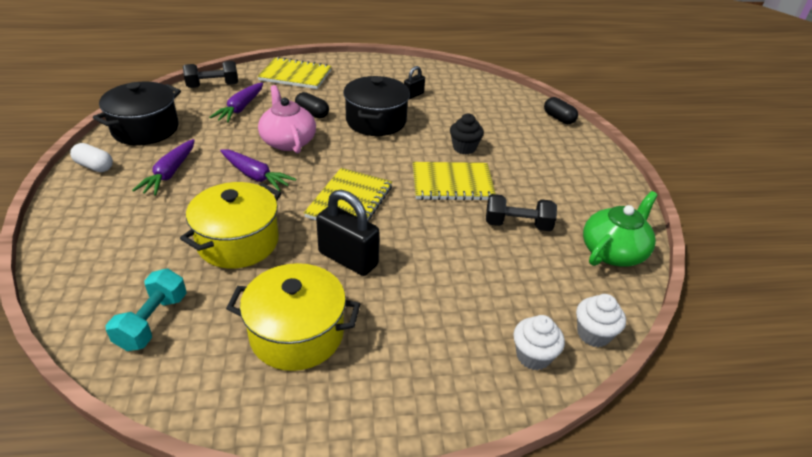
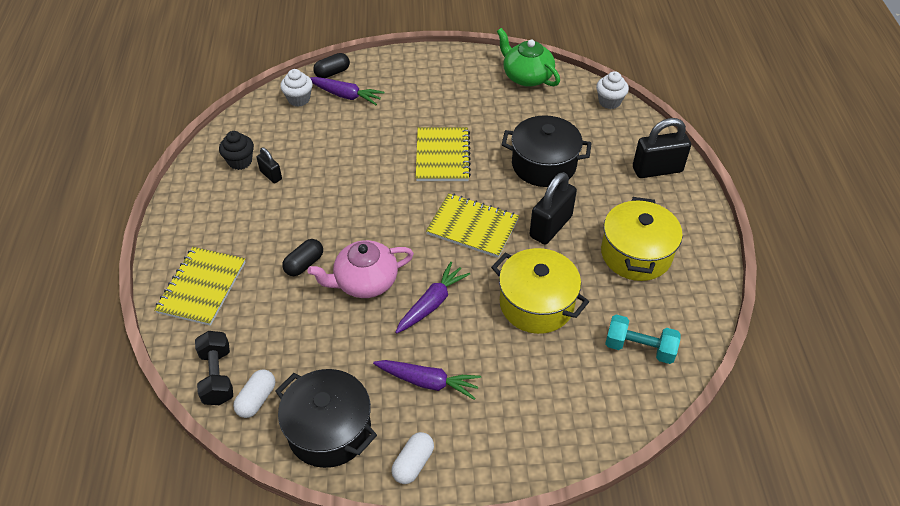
camera: 85 degrees left, 10 degrees up
(187, 100) = (256, 399): none -> white capsule
(240, 108) = (285, 336): purple carrot -> purple carrot (346, 95)
(376, 121) = (327, 208): black pot -> black pot (543, 165)
(457, 377) = (657, 170): none -> black padlock
(464, 148) = (383, 143): black cupcake -> black cupcake (240, 161)
(517, 225) = (499, 122): black dumbbell -> none
(533, 356) = (633, 132): white cupcake -> white cupcake (299, 99)

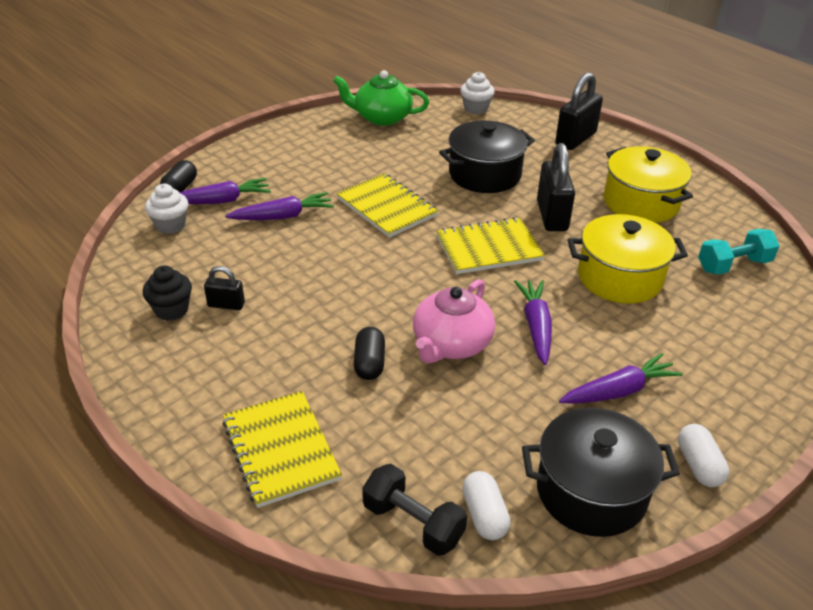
camera: 40 degrees left, 10 degrees down
(369, 127) = (283, 216): none -> purple carrot

